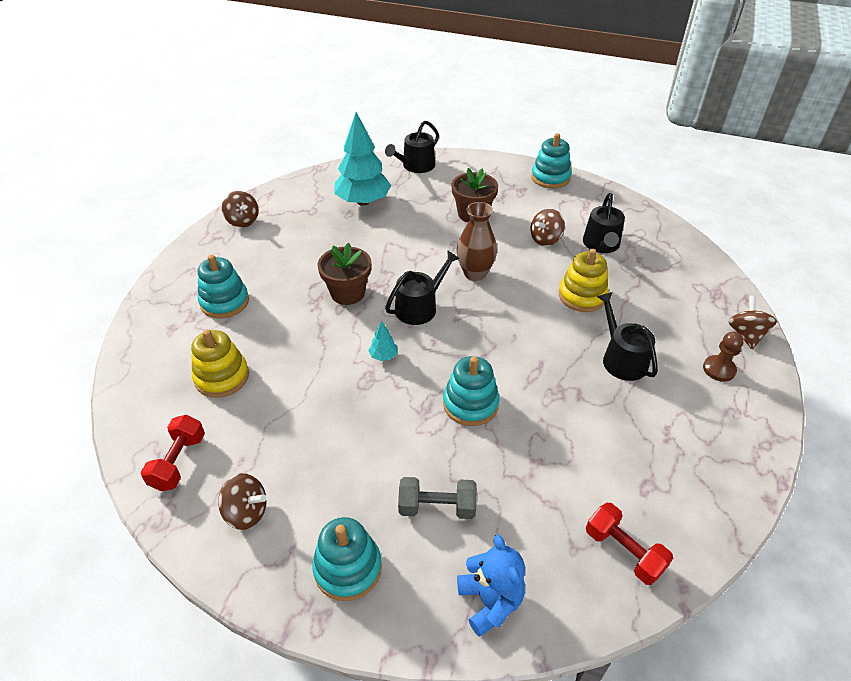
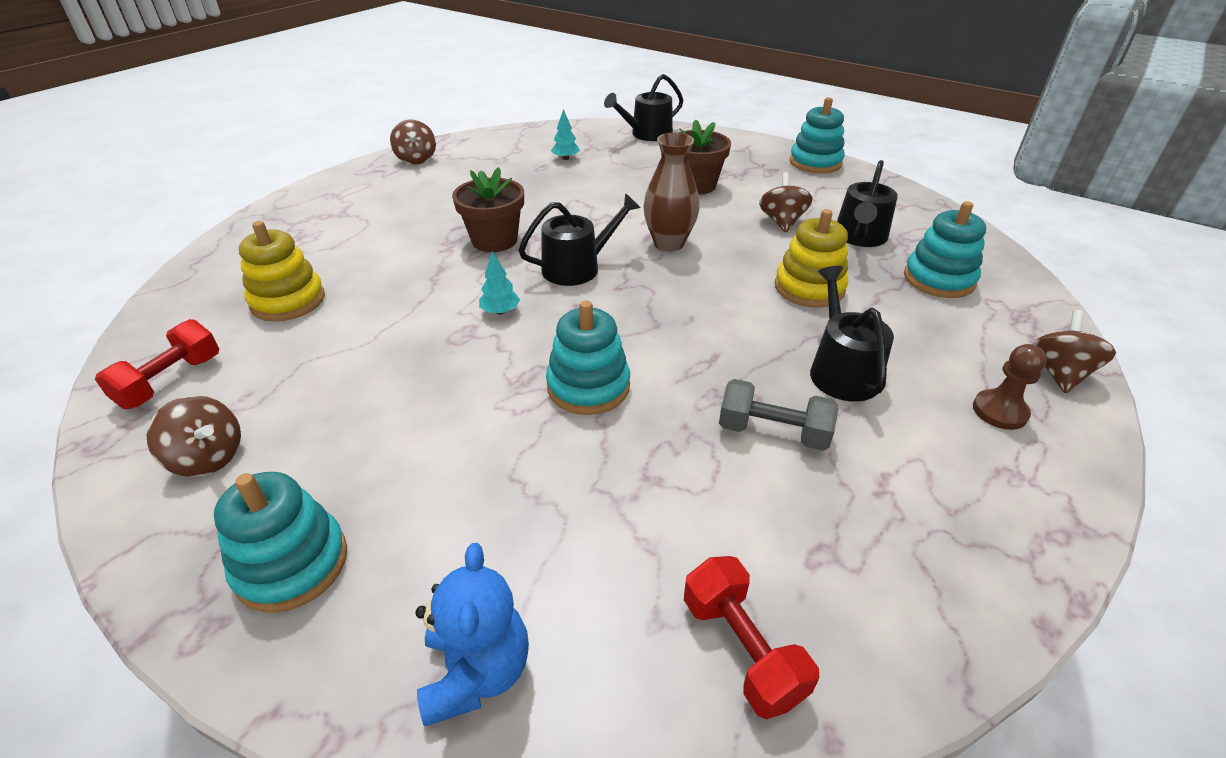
camera: 15 degrees right, 5 degrees down
(224, 302) = (344, 228): turquoise stacking toy -> turquoise stacking toy (938, 279)
(363, 201) = (565, 158): turquoise tree -> turquoise tree, size x0.41
(437, 507) = (469, 509): grey dumbbell -> grey dumbbell (773, 432)
(545, 239) = (782, 221): brown spinning top -> brown spinning top turned 120 degrees clockwise

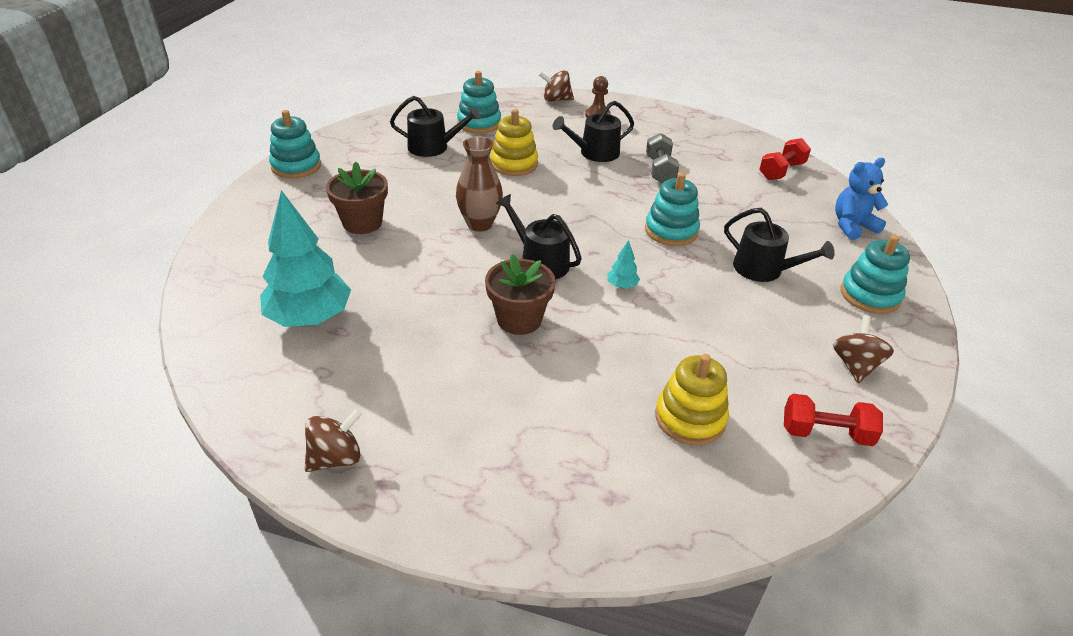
camera: 110 degrees left, 0 degrees up
(565, 158) = (310, 318): turquoise tree -> turquoise tree, size x2.47
(647, 134) = (226, 270): black watering can -> black watering can (764, 269)
(782, 221) = (420, 177): brown spinning top -> none

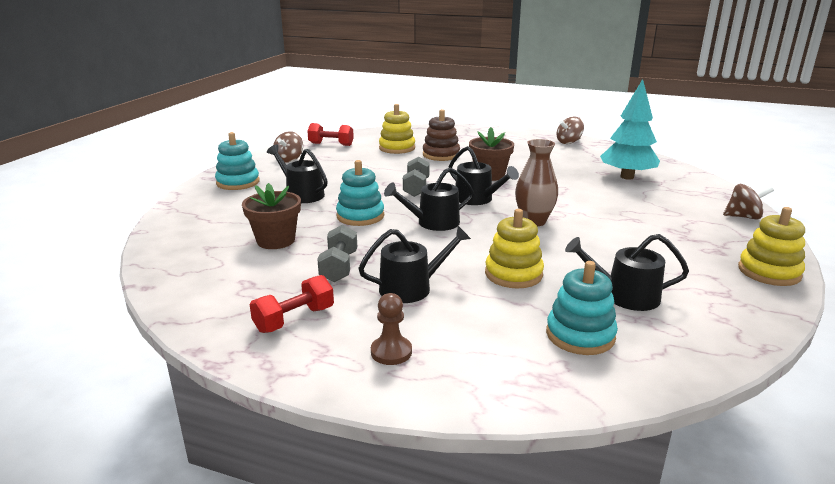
camera: 175 degrees left, 15 degrees down
(296, 166) = (769, 272): turquoise stacking toy -> yellow stacking toy
(362, 223) = (641, 222): brown flower pot -> brown flower pot (276, 240)
(556, 100) = (459, 390): brown spinning top -> brown spinning top (743, 217)
(589, 221) = (433, 223): none -> black watering can
(601, 389) = (441, 155): none -> brown stacking toy
(622, 285) = (416, 188): turquoise tree -> grey dumbbell
(781, 171) = (193, 266): red dumbbell -> red dumbbell (294, 319)
(852, 226) = (188, 218): blue teddy bear -> none

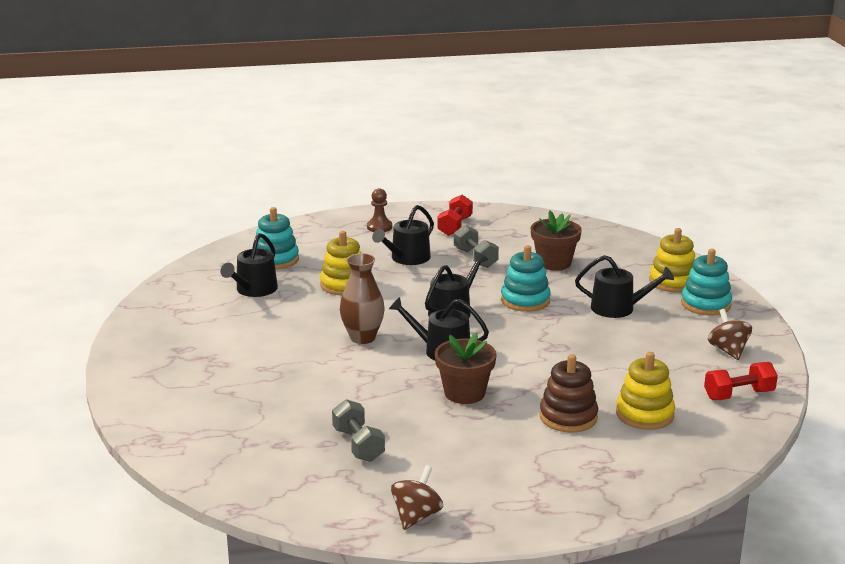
camera: 150 degrees right, 0 degrees up
(416, 188) = (522, 348): grey dumbbell -> grey dumbbell (358, 445)
(625, 296) = (254, 290): black watering can -> black watering can turned 135 degrees clockwise
(627, 177) = (291, 442): turquoise tree -> none
(743, 217) = (145, 404): brown spinning top -> none
(769, 272) = (137, 338): yellow stacking toy -> yellow stacking toy (673, 282)

